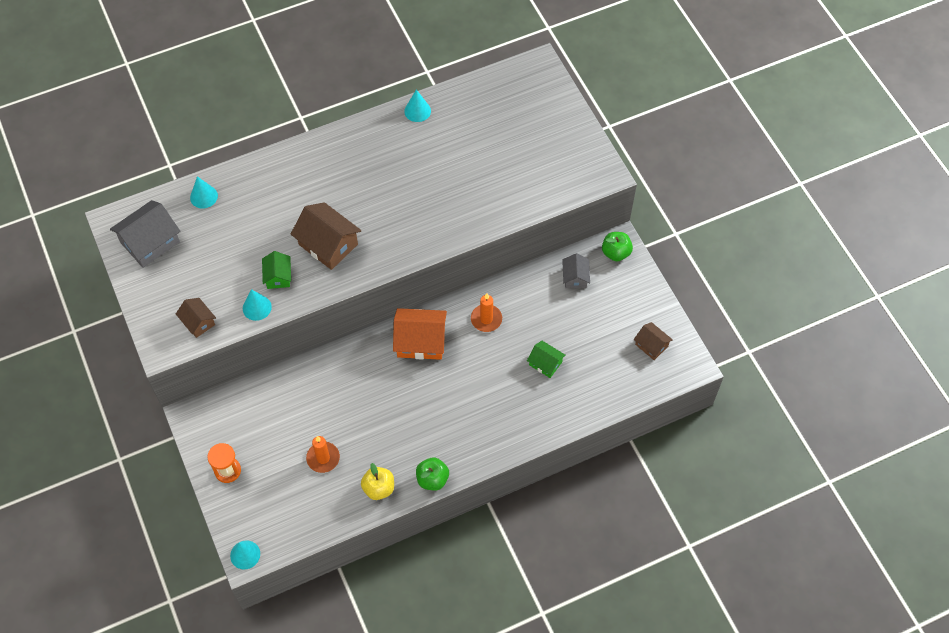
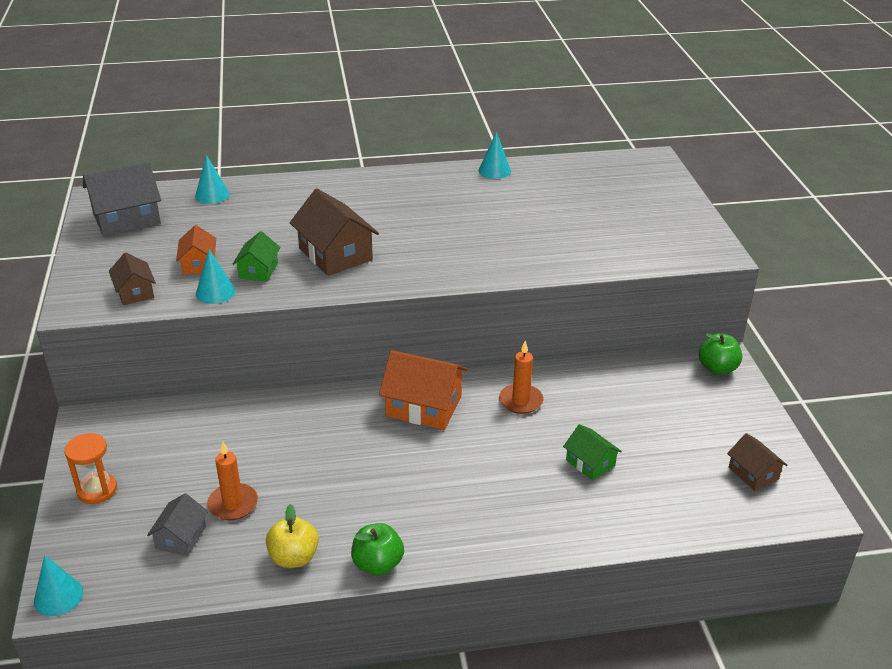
camera: 15 degrees right, 25 degrees down
(231, 280) = (199, 264): none -> orange house
(575, 277) = (655, 382): grey house -> grey house (181, 537)

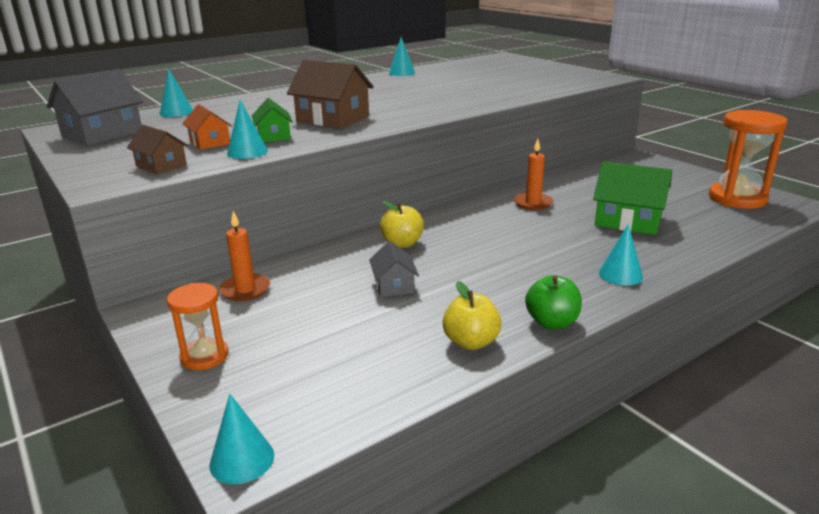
camera: 25 degrees left, 10 degrees down
(181, 537) = (339, 363): grey house -> grey house (394, 285)
(233, 504) = (366, 324): orange candle -> orange candle (245, 290)
(343, 415) = (402, 244): none -> yellow apple
(424, 406) = (463, 223): orange house -> none
(498, 533) = (620, 275): none -> turquoise cone
(590, 463) = (628, 220): green house -> green house, size x1.76
(717, 368) = (638, 160): green apple -> none
(753, 473) = (737, 198): brown house -> orange hourglass

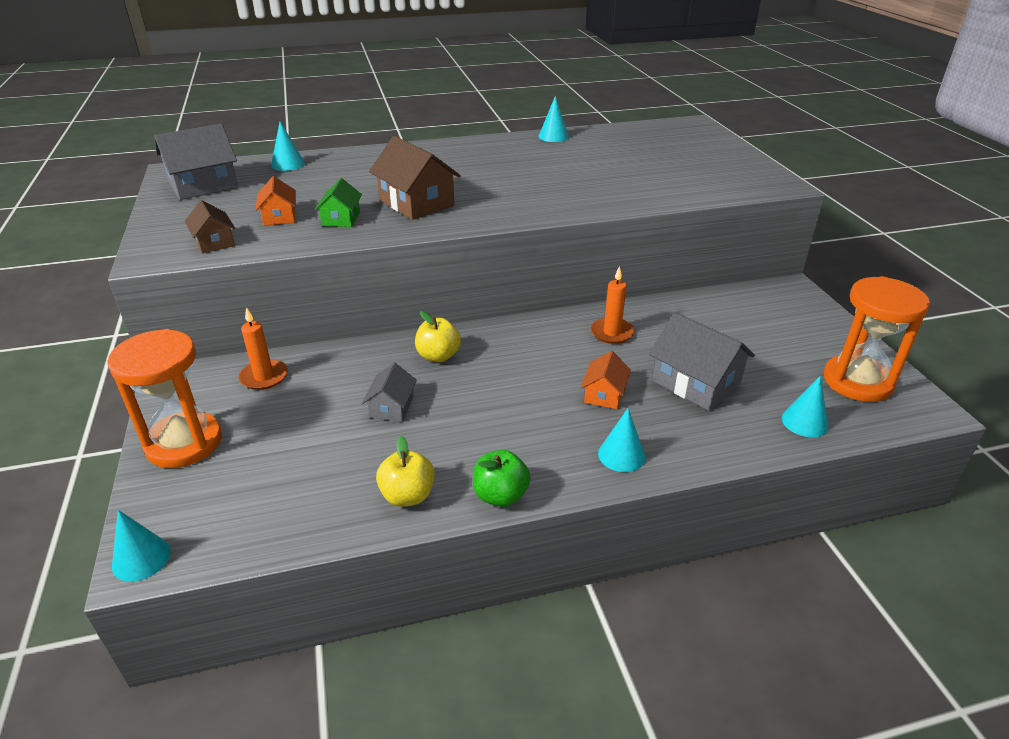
camera: 20 degrees right, 10 degrees up
(204, 356) = (184, 443): orange hourglass -> orange hourglass, size x1.74
(247, 152) = (299, 238): turquoise cone -> turquoise cone (804, 422)
(567, 240) = (604, 394): none -> orange house
(628, 220) = (696, 383): green house -> grey house

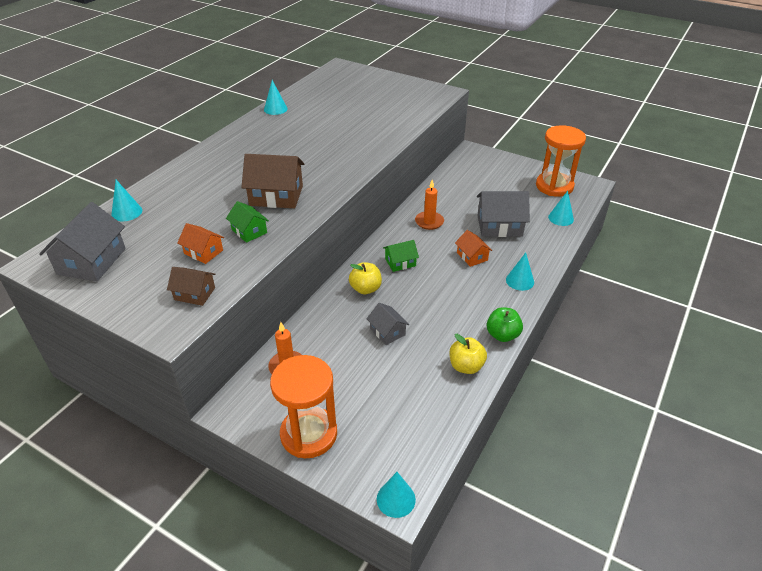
camera: 45 degrees left, 5 degrees up
(513, 353) = (400, 262): none -> green house

